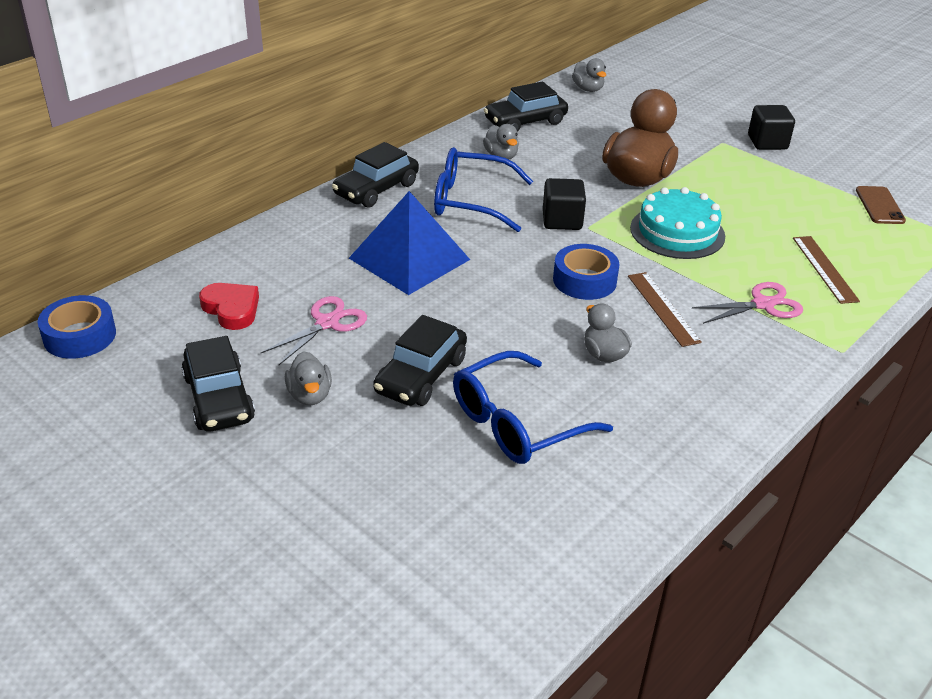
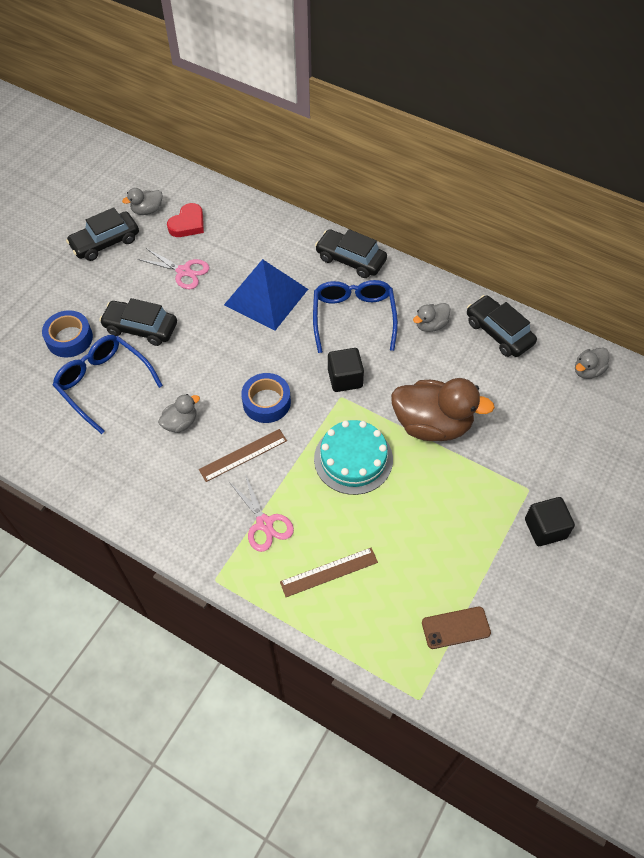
camera: 80 degrees right, 20 degrees up
(80, 336) = (149, 169): blue tape -> blue tape (69, 338)
(310, 395) = (114, 280): grey duck -> grey duck (147, 210)

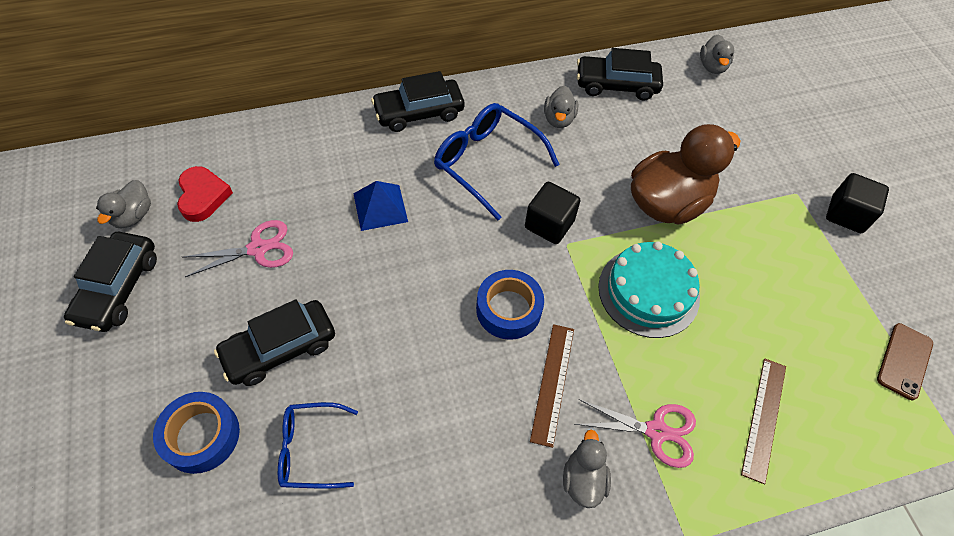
camera: 50 degrees left, 0 degrees up
(104, 384) = (311, 449): blue glasses -> blue glasses, size x0.62
(180, 423) = (450, 410): grey duck -> grey duck (583, 479)
(266, 297) = (380, 207): blue pyramid -> blue pyramid, size x0.57

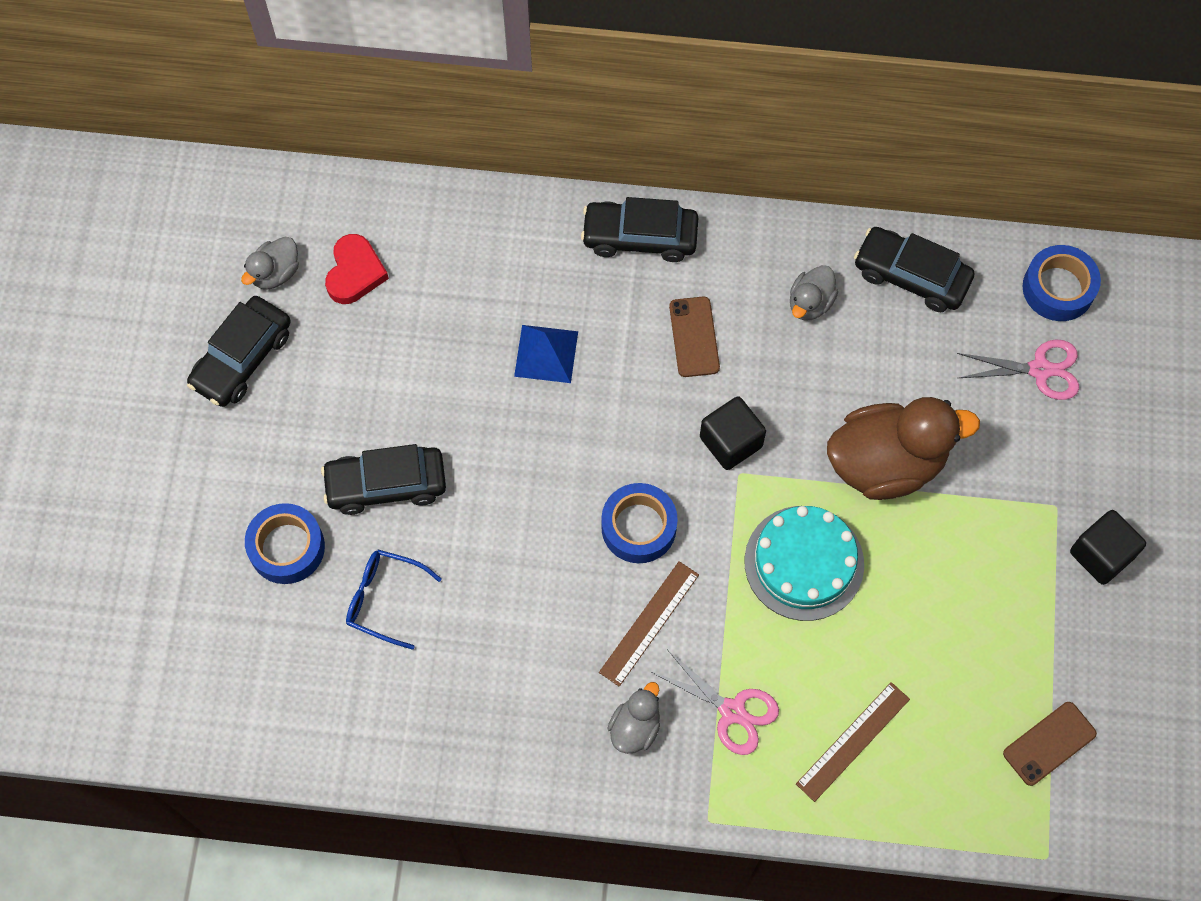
camera: 25 degrees right, 10 degrees up
(258, 248) = (396, 360): pink scissors -> pink scissors (1040, 370)
(488, 163) = (694, 337): blue glasses -> brown phone
(712, 66) = (1058, 288): grey duck -> blue tape

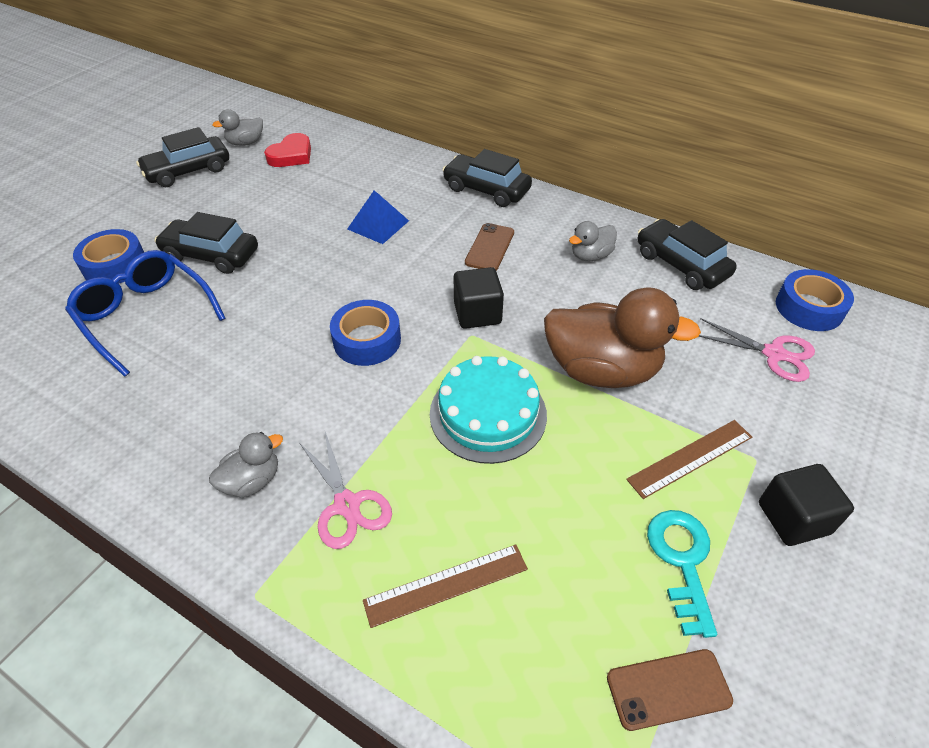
camera: 25 degrees right, 20 degrees down
(385, 599) = (146, 316): blue glasses -> blue glasses, size x1.60
(649, 623) = (326, 407): brown ruler -> brown ruler (690, 458)
(1025, 635) = (681, 560): none -> turquoise key

